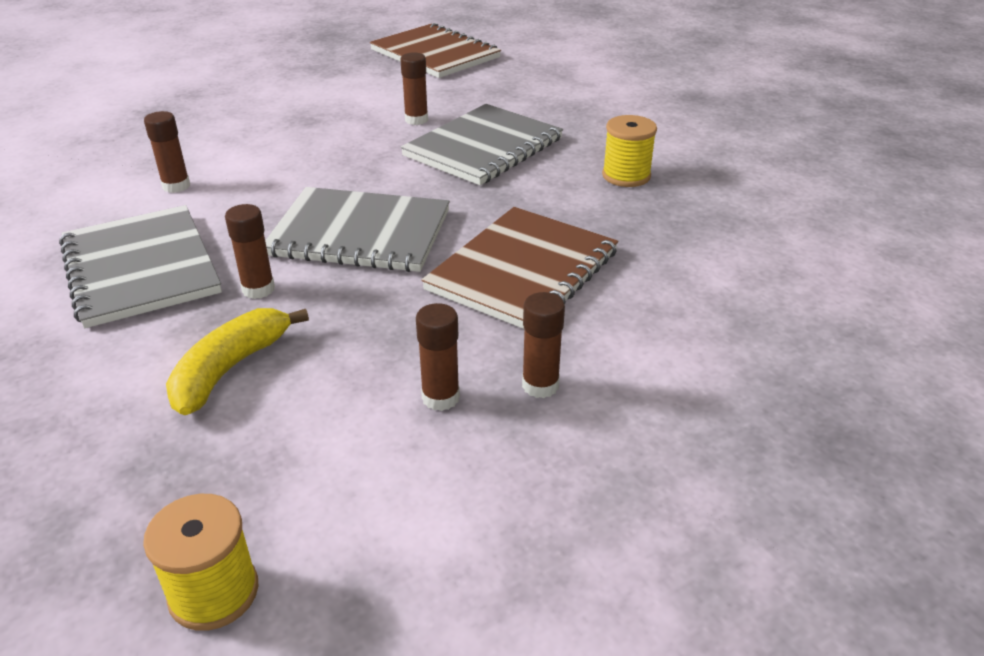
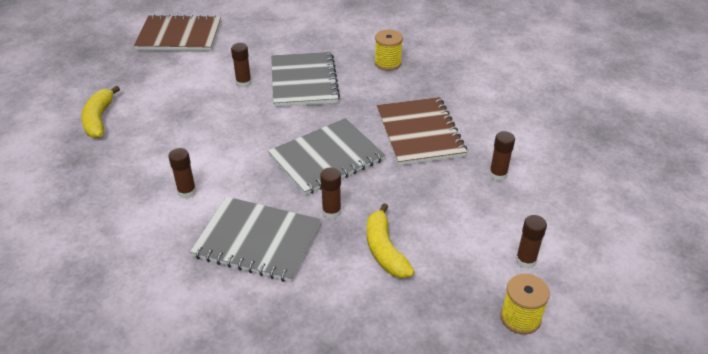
camera: 45 degrees left, 5 degrees up
(233, 90) = (99, 119): none -> yellow banana
(440, 398) = (475, 203): brown glue stick -> brown glue stick (525, 260)

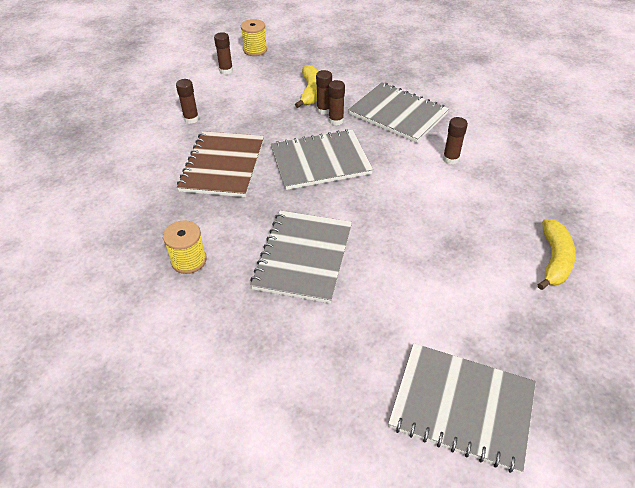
camera: 160 degrees left, 5 degrees up
(179, 36) = (462, 406): brown notebook -> grey notebook
(243, 83) = (377, 273): brown glue stick -> brown glue stick (324, 110)

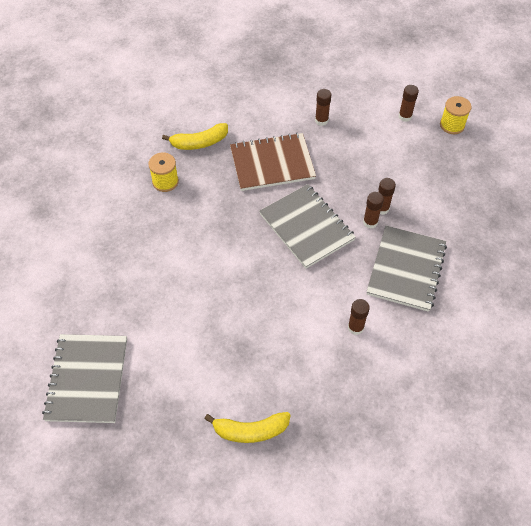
camera: 70 degrees right, 10 degrees up
(303, 257) = (191, 248): grey notebook -> none
(311, 92) = (405, 190): yellow banana -> yellow banana (199, 142)

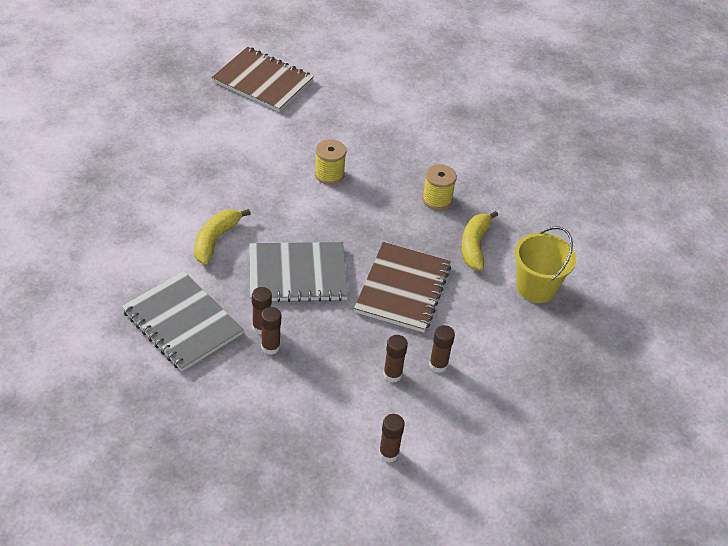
camera: 115 degrees right, 10 degrees down
(87, 379) = (262, 81): grey notebook -> brown notebook
(216, 99) = (536, 287): none -> yellow bucket
(250, 430) = (134, 145): yellow banana -> yellow banana (216, 240)
(355, 327) = (158, 250): brown glue stick -> brown glue stick (392, 374)
(452, 125) = (339, 496): yellow spool -> yellow spool (329, 174)

